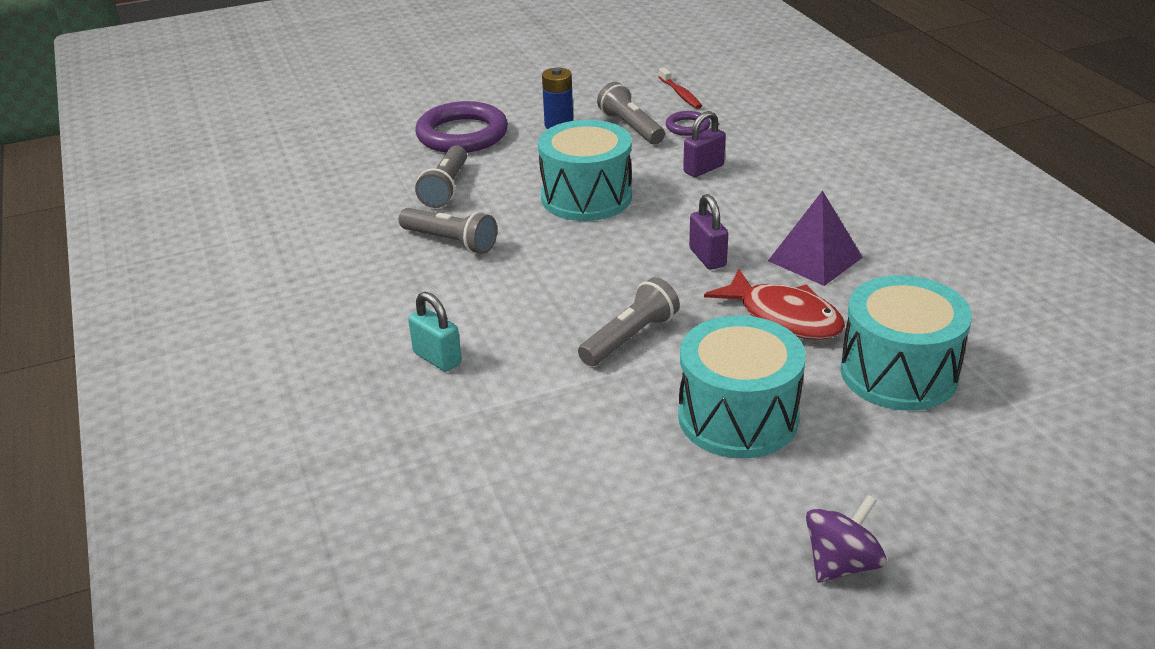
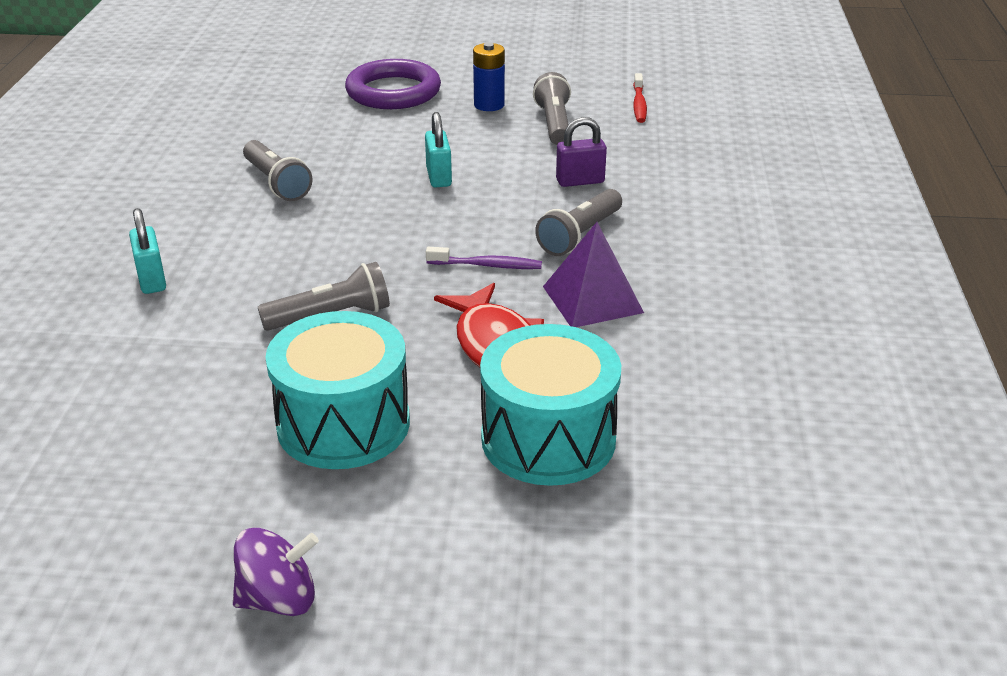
camera: 25 degrees right, 0 degrees up
(446, 188) = (325, 135): grey flashlight -> grey flashlight (580, 235)
(586, 197) = (439, 177): turquoise drum -> turquoise padlock
(687, 127) = (610, 137): purple ring -> none
(707, 257) = (487, 265): purple padlock -> purple toothbrush

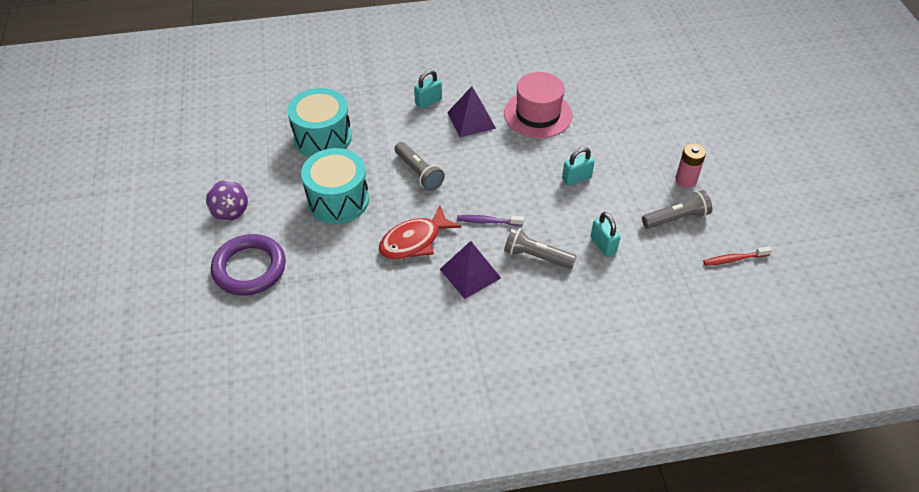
camera: 75 degrees right, 15 degrees up
(239, 244) = (471, 120): none -> purple pyramid
(276, 183) = (538, 114): grey flashlight -> pink hat
(393, 92) = (678, 130): purple ring -> purple ring (249, 268)
(487, 265) = (487, 221): purple toothbrush -> purple toothbrush turned 105 degrees clockwise
(489, 105) = (686, 180): blue battery -> pink battery
(548, 439) = (344, 276): turquoise drum -> turquoise drum (322, 138)
(580, 181) = (603, 245): purple padlock -> turquoise padlock

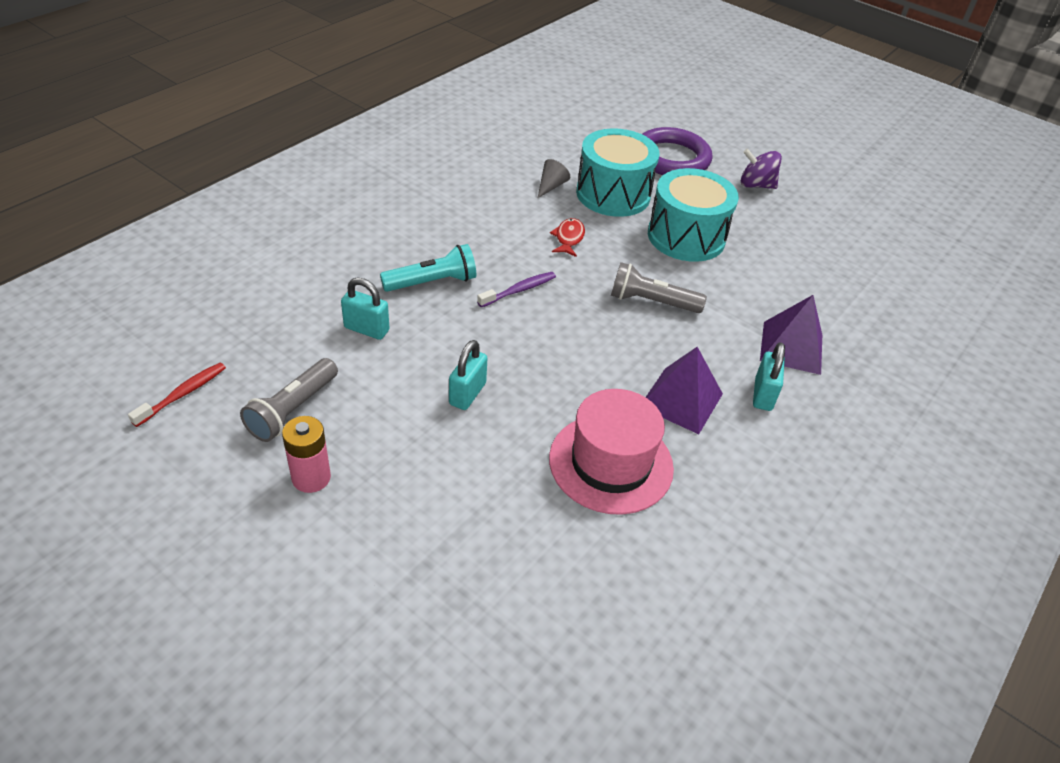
camera: 135 degrees right, 5 degrees down
(322, 138) = (796, 284): turquoise drum -> turquoise drum (613, 194)
(373, 293) = (551, 186): none -> grey cone
(414, 241) = (568, 238): red fish -> red fish, size x0.55
(470, 273) = (483, 237): purple pyramid -> purple pyramid (791, 347)
(536, 256) = (432, 282): grey flashlight -> turquoise flashlight

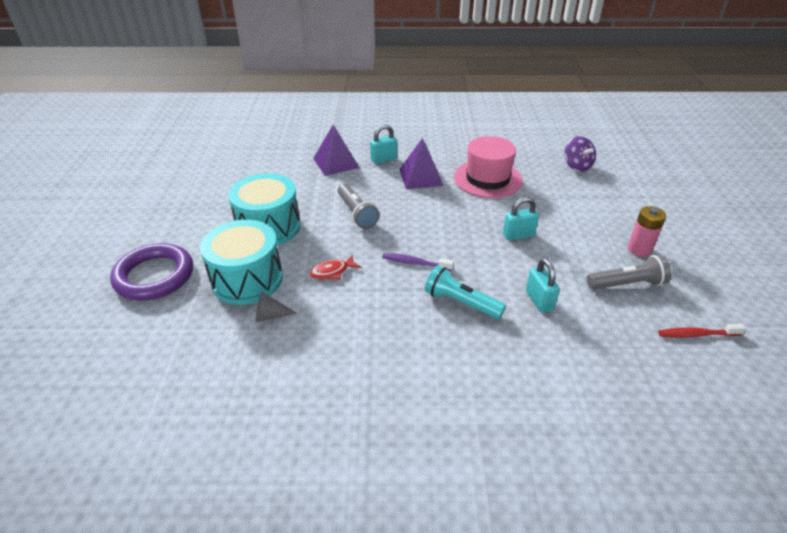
camera: 125 degrees left, 5 degrees down
(756, 185) = (161, 225): purple spinning top -> purple spinning top (577, 166)

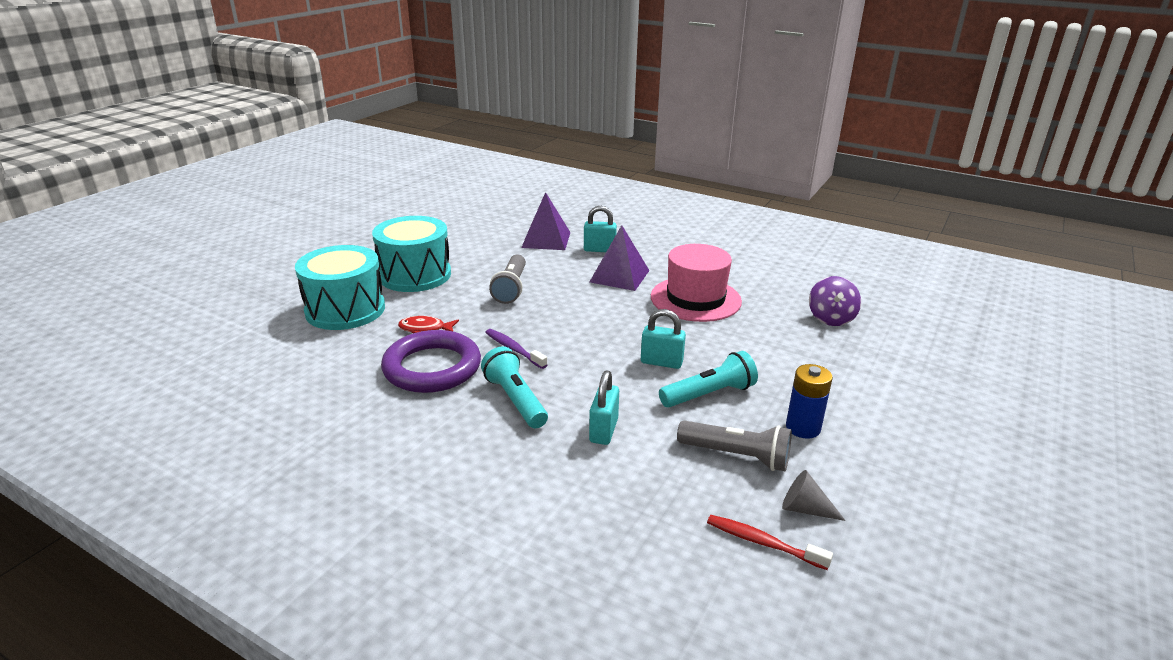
camera: 30 degrees right, 10 degrees down
(154, 276) = (278, 282): purple ring -> purple ring (432, 367)
(270, 315) = (328, 344): grey cone -> grey cone (805, 509)
(569, 247) = (709, 394): none -> turquoise flashlight
(639, 249) = (803, 428): pink battery -> blue battery

